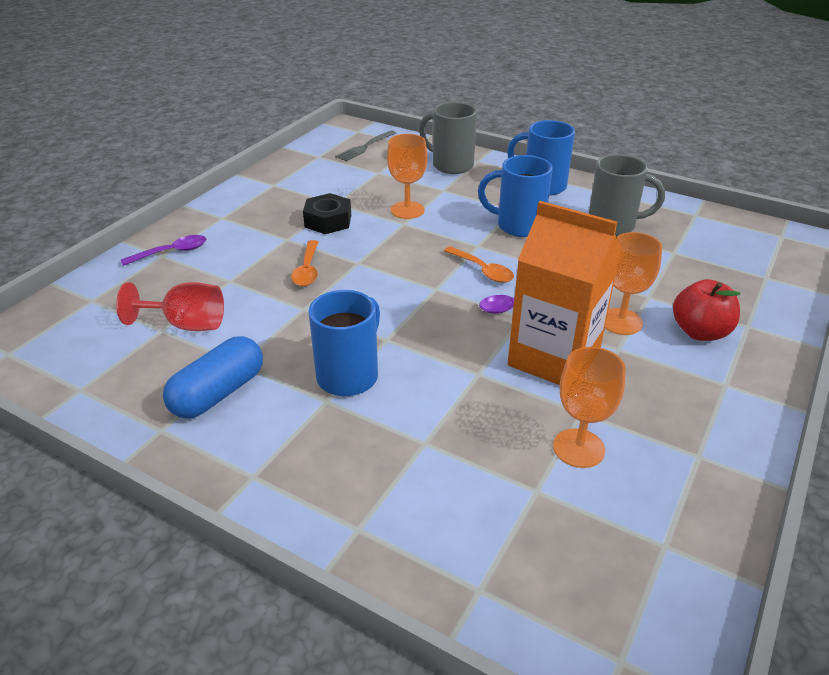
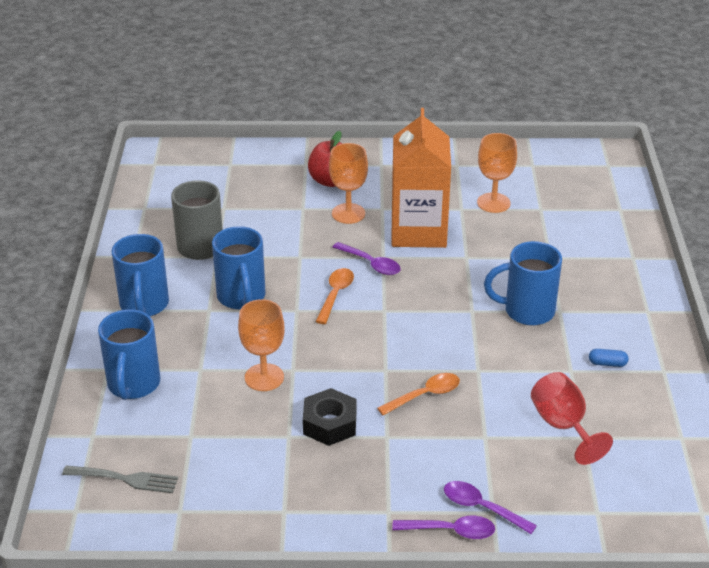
camera: 120 degrees left, 0 degrees up
(173, 233) = (451, 531): none -> purple spoon
(218, 393) = (607, 363): blue capsule -> blue capsule, size x0.43
(451, 165) = (133, 385): grey mug -> blue mug

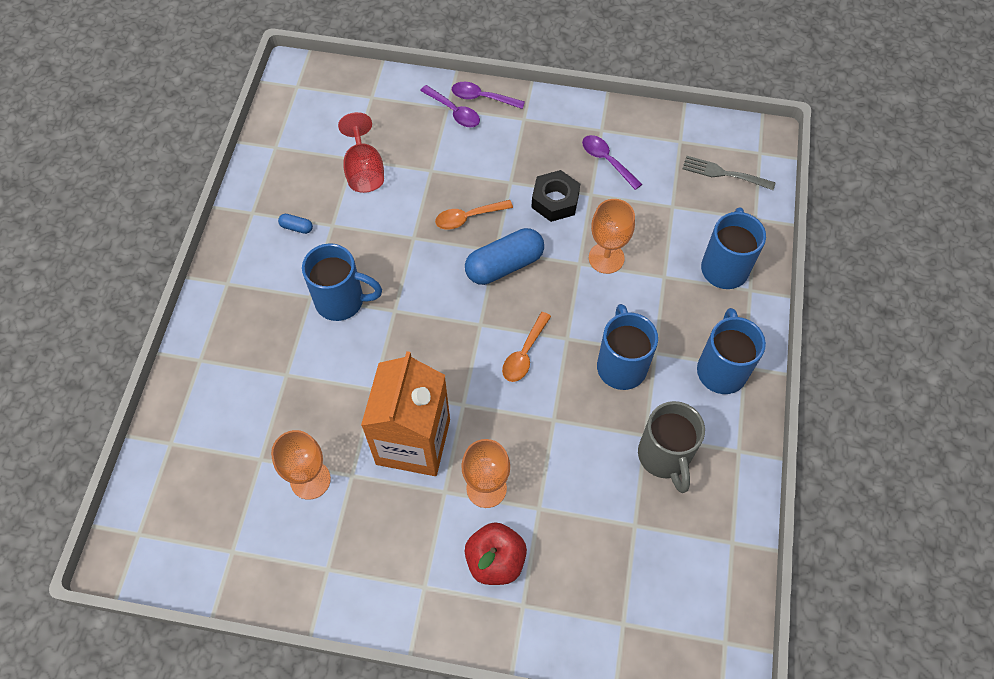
camera: 170 degrees left, 25 degrees up
(371, 264) = (478, 394): purple spoon -> purple spoon (607, 160)
(372, 358) = (504, 265): none -> blue capsule

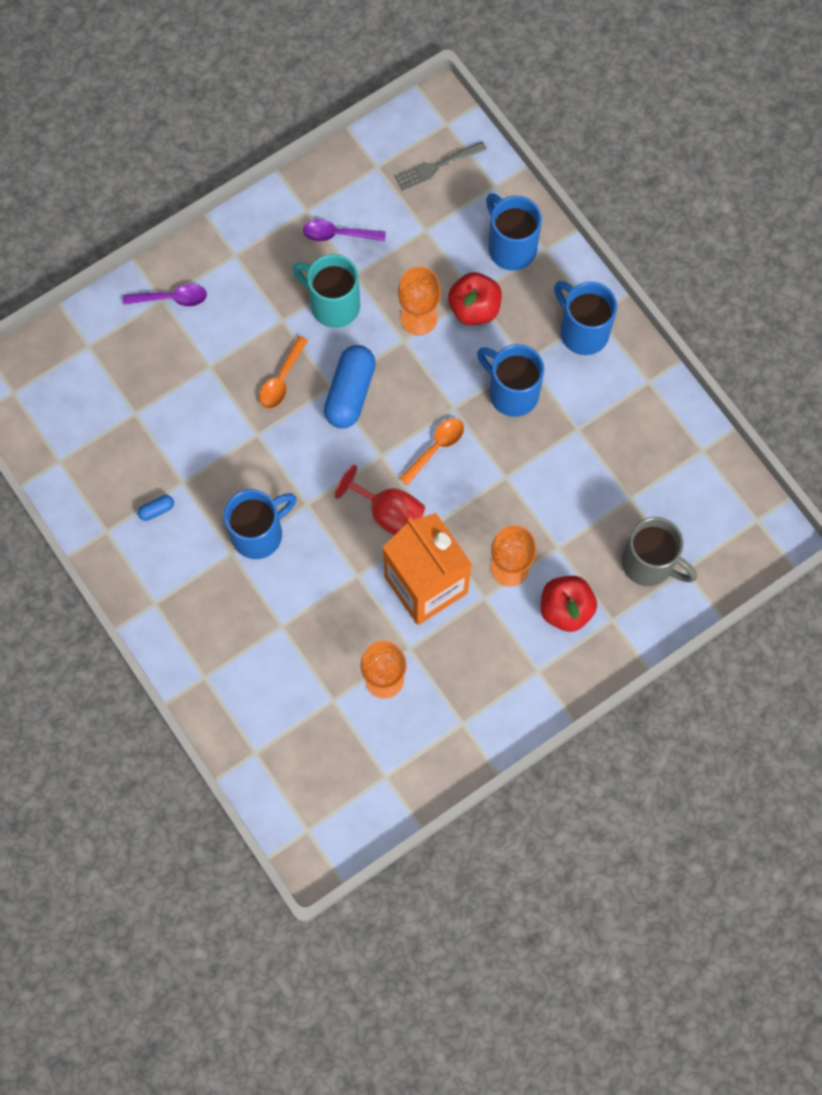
camera: 45 degrees left, 10 degrees up
(364, 170) = (156, 415): red goblet -> red goblet (388, 513)
(482, 98) = (181, 265): purple spoon -> none
(524, 354) = (436, 448): orange spoon -> orange spoon turned 120 degrees counterclockwise
(555, 201) = (333, 305): black nut -> turquoise mug
(653, 285) = (474, 309): none -> red apple
(664, 457) = (605, 432): grey mug -> grey mug (649, 564)

